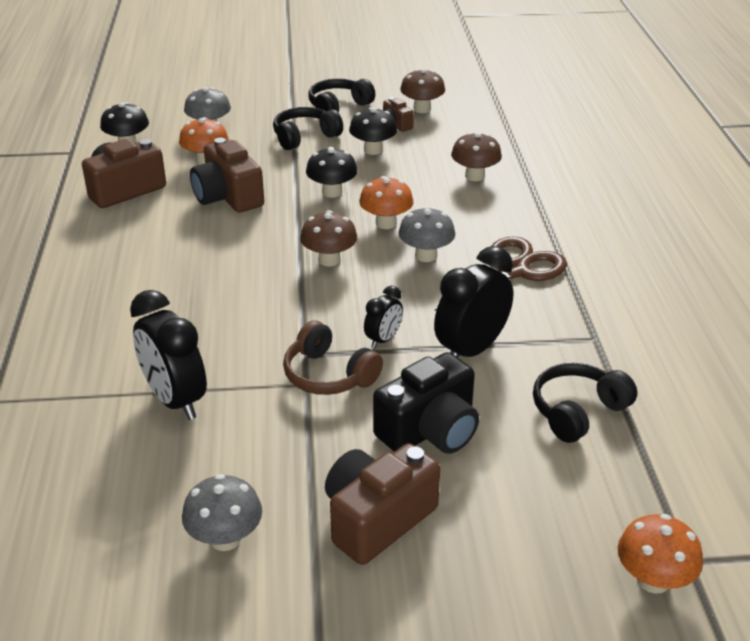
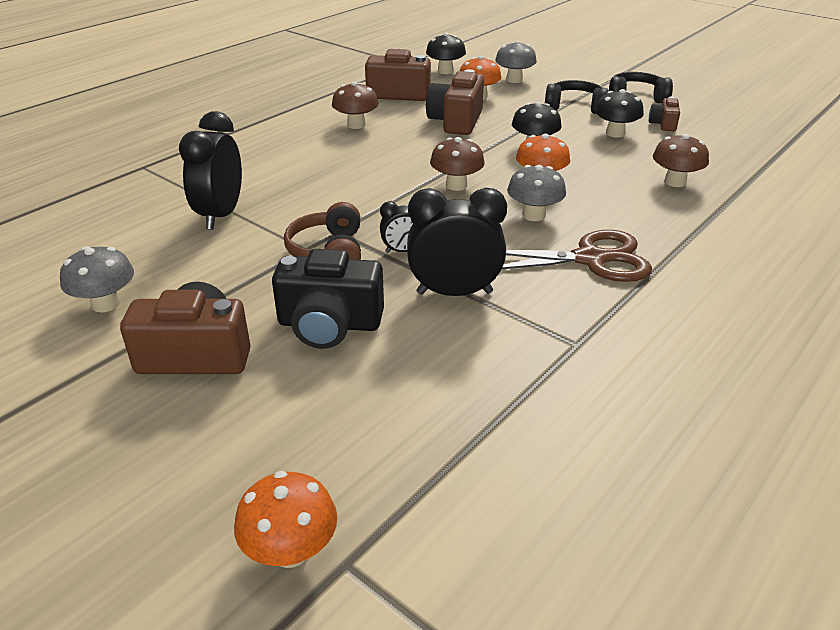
camera: 45 degrees right, 0 degrees up
(422, 109) = (708, 122): brown mushroom -> brown mushroom (356, 125)
(578, 411) = (462, 385): black headphones -> none

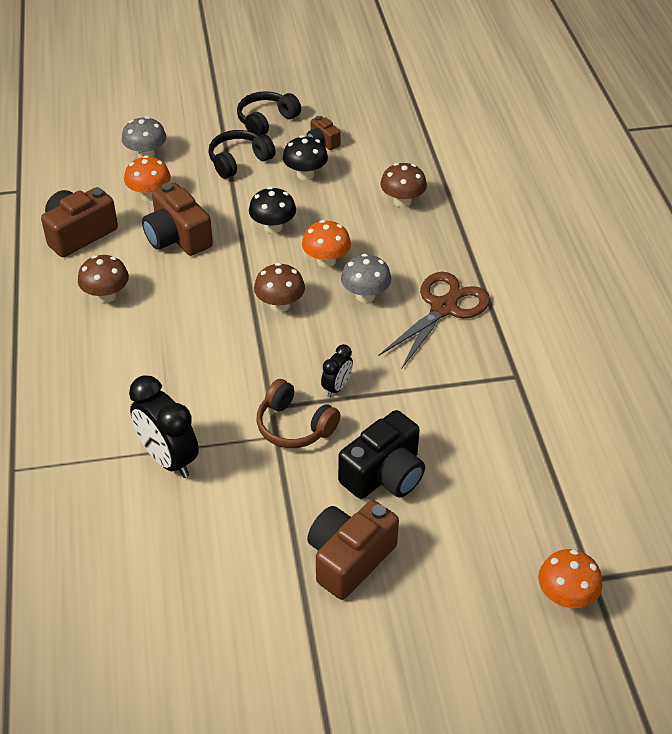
camera: 50 degrees left, 10 degrees up
(106, 304) = (231, 584): grey mushroom -> none
(445, 71) = (71, 179): black mushroom -> none
(454, 293) = (412, 394): black clock -> none

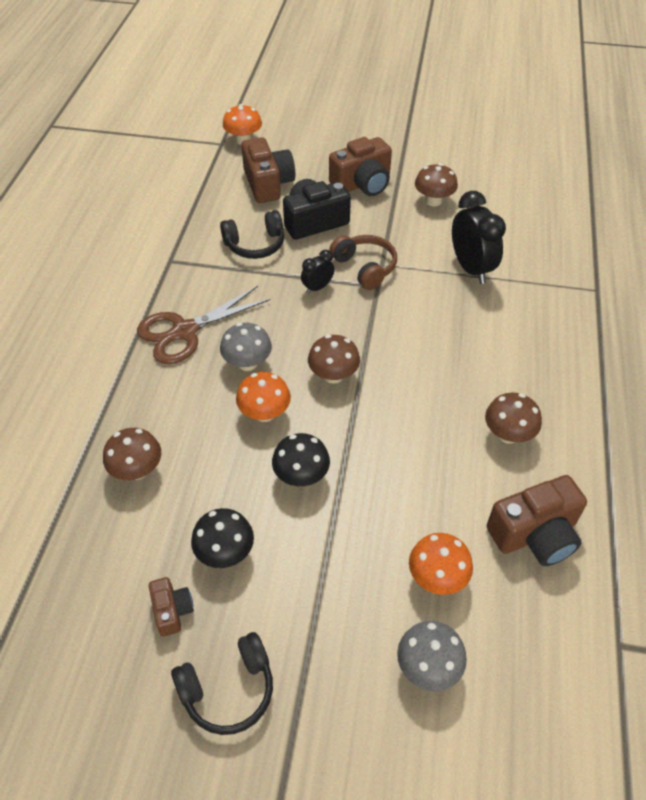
camera: 160 degrees left, 5 degrees up
(177, 237) = (416, 493): brown camera -> brown camera (268, 184)
(239, 161) = (300, 607): black headphones -> black headphones (255, 244)
(240, 555) = (433, 201): none -> brown mushroom

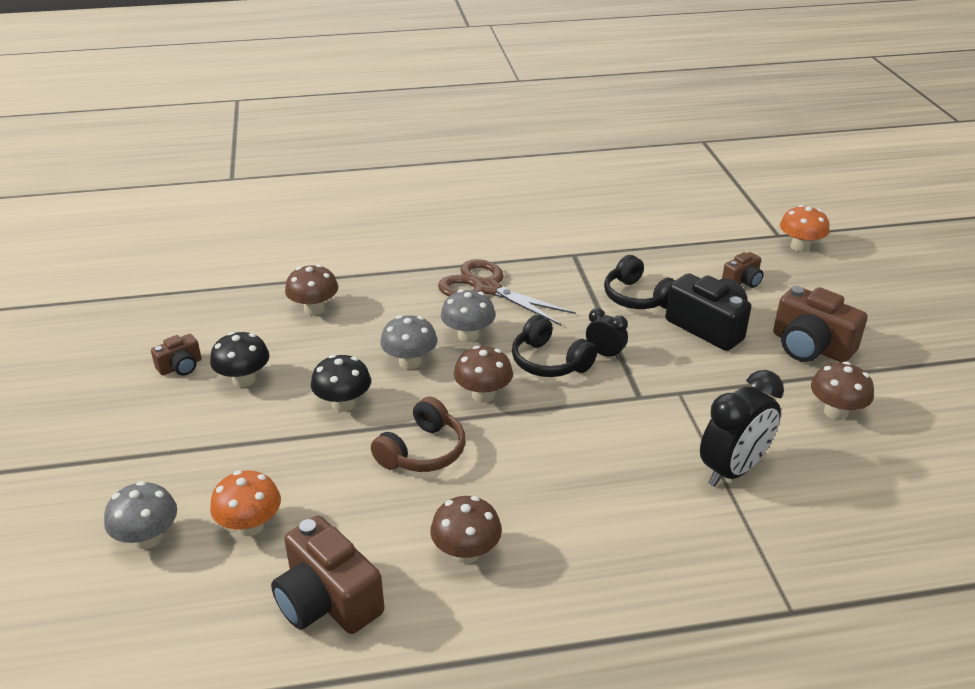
camera: 70 degrees right, 15 degrees down
(228, 689) = (113, 416): black headphones -> black headphones (549, 361)
(264, 413) = (410, 362): orange mushroom -> grey mushroom
(268, 184) = (742, 281): brown camera -> brown camera, size x0.53
(365, 267) = (663, 381): brown headphones -> brown headphones (422, 451)

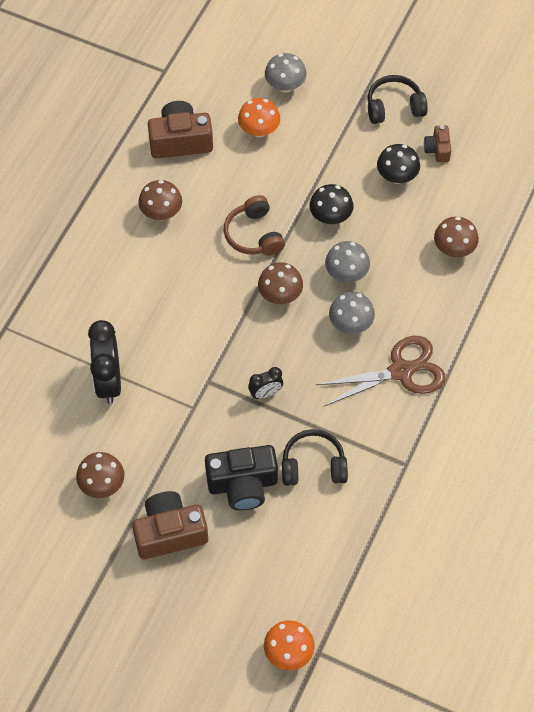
camera: 125 degrees right, 25 degrees up
(549, 361) = (284, 354): black headphones -> black headphones (394, 107)
(742, 281) = (277, 560): brown camera -> none

